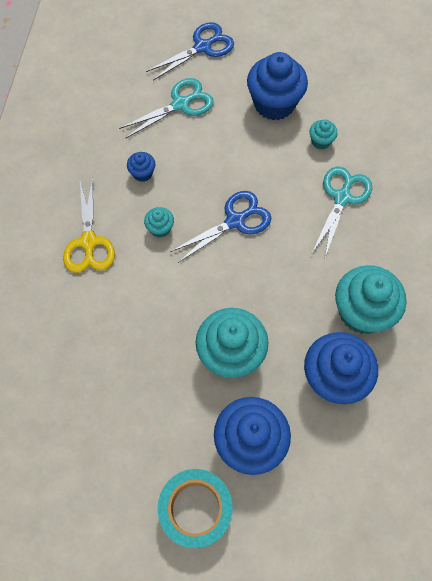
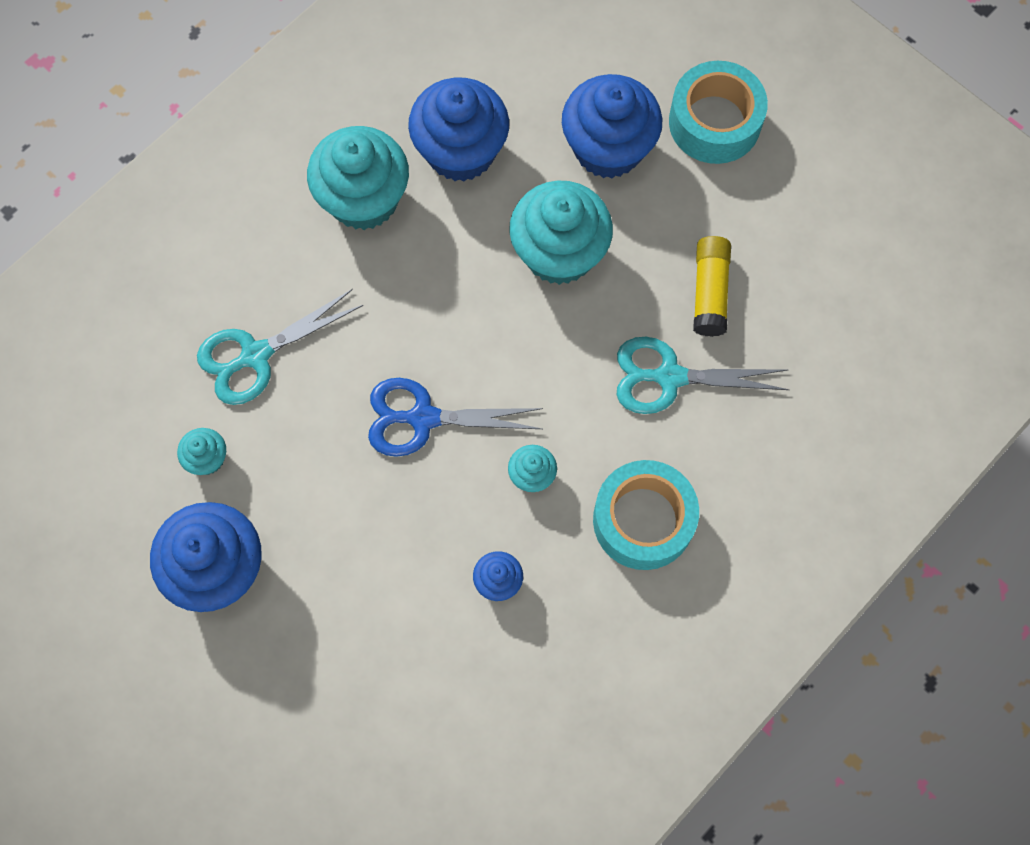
camera: 145 degrees left, 5 degrees up
(89, 242) = (643, 520): yellow scissors -> turquoise tape
(128, 388) = (710, 292): none -> yellow glue stick
(180, 104) = (357, 667): turquoise scissors -> turquoise scissors (669, 377)
(202, 47) = (239, 760): blue scissors -> none

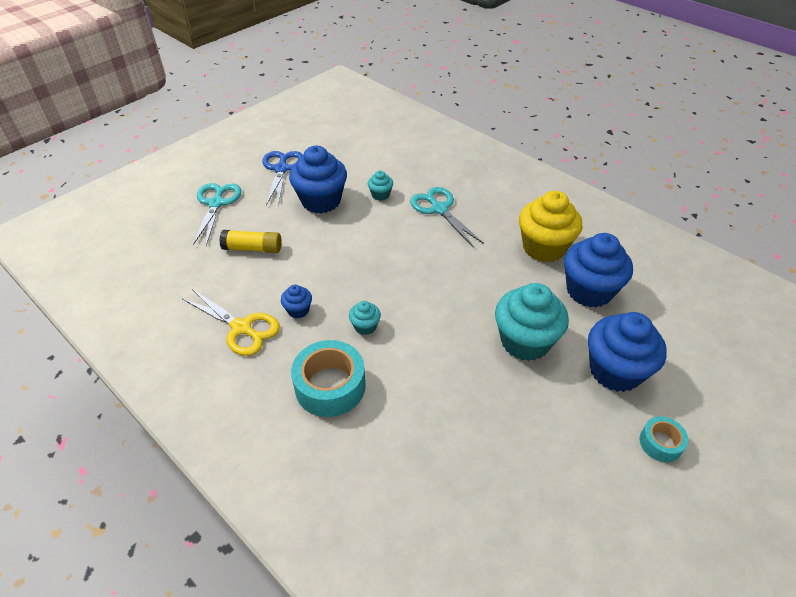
camera: 90 degrees right, 25 degrees down
(363, 199) = (544, 248): turquoise cupcake -> yellow cupcake
(423, 418) = (403, 276): blue scissors -> blue scissors (281, 169)
(536, 667) = (241, 328): none -> yellow scissors
(669, 377) = (436, 405): turquoise scissors -> turquoise scissors (216, 203)
(710, 292) = (508, 434): yellow glue stick -> yellow glue stick (253, 248)
(714, 122) = (660, 443): turquoise tape -> turquoise tape, size x0.54

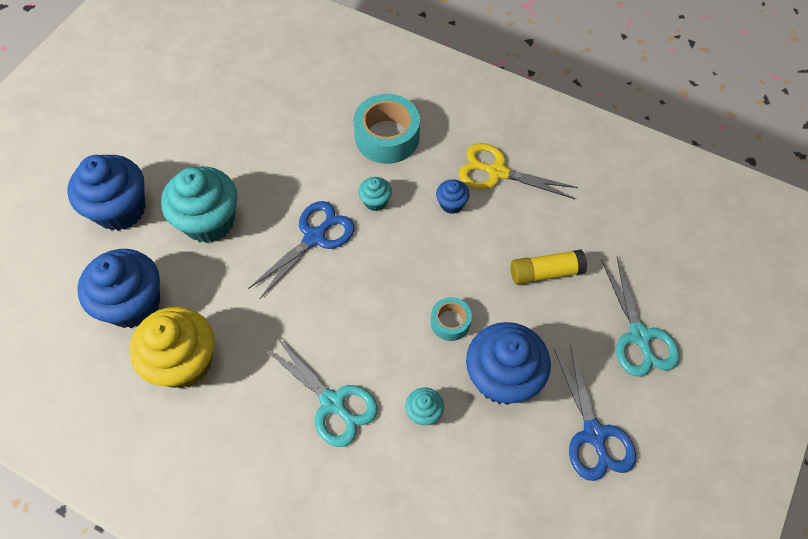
camera: 165 degrees right, 15 degrees up
(429, 308) = (314, 237): none -> blue scissors
(660, 443) = (93, 151): turquoise tape -> turquoise tape (450, 322)

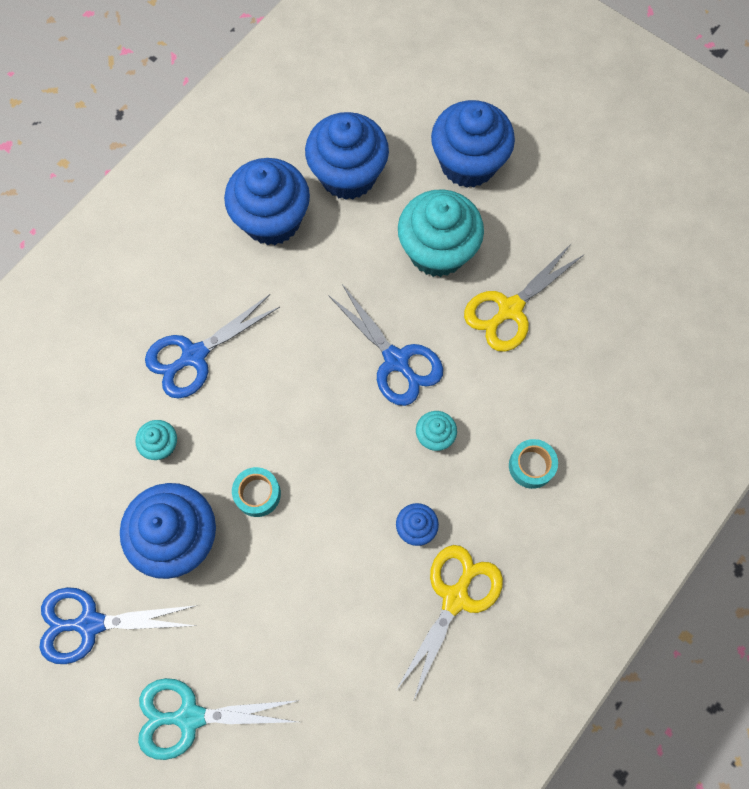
camera: 100 degrees right, 10 degrees up
(184, 362) = (272, 220): yellow cupcake -> blue cupcake
(259, 164) = (510, 309): none -> yellow scissors
(332, 403) = (194, 355): turquoise scissors -> blue scissors
(387, 137) = (531, 466): turquoise tape -> turquoise tape, size x0.54
(545, 272) = (298, 623): yellow glue stick -> none

